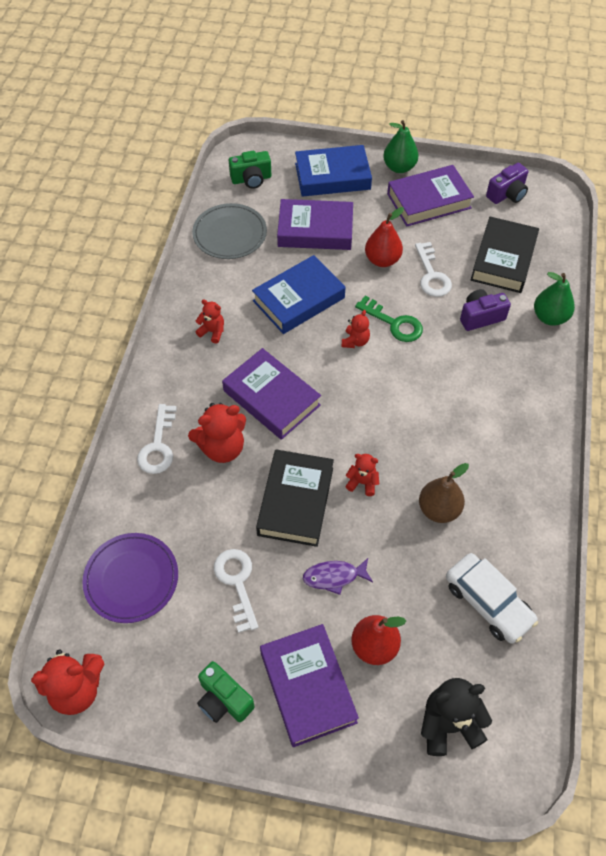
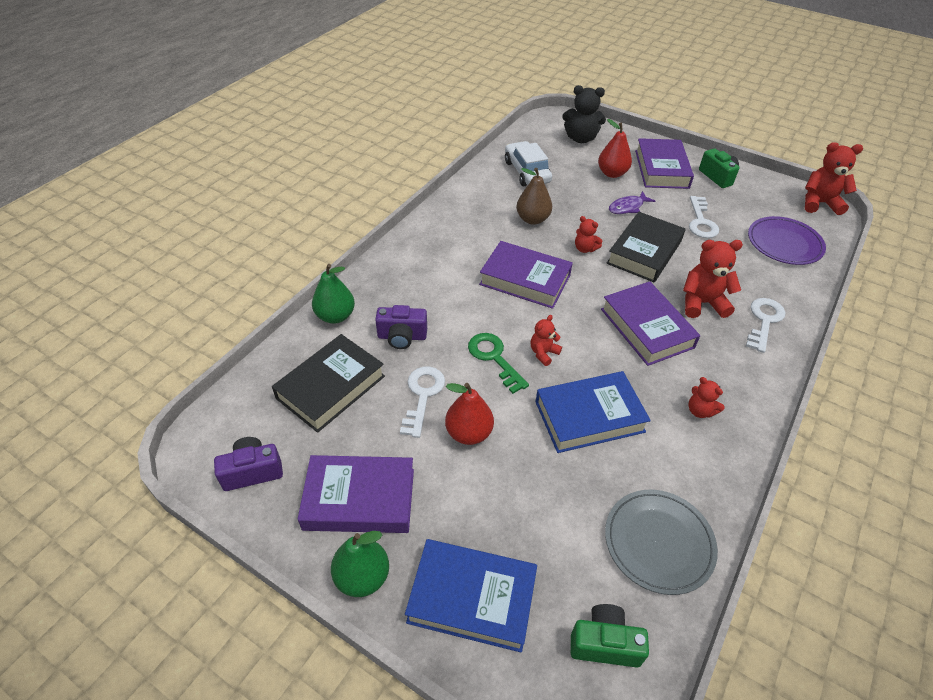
camera: 160 degrees left, 10 degrees down
(315, 230) = (535, 506): purple book -> purple book (525, 280)
(334, 577) = (627, 207): purple fish -> purple fish turned 135 degrees clockwise

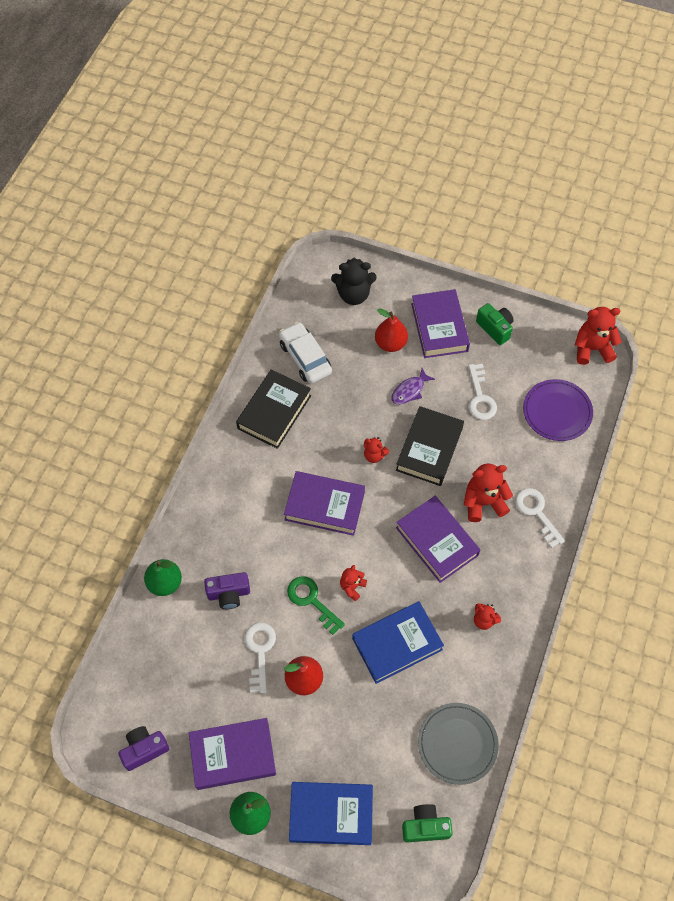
camera: 10 degrees left, 15 degrees up
(331, 387) = (182, 658): black book -> black book (274, 412)
(532, 219) = (320, 425): brown pear -> none
(764, 321) = (536, 513): white key -> white key turned 45 degrees counterclockwise

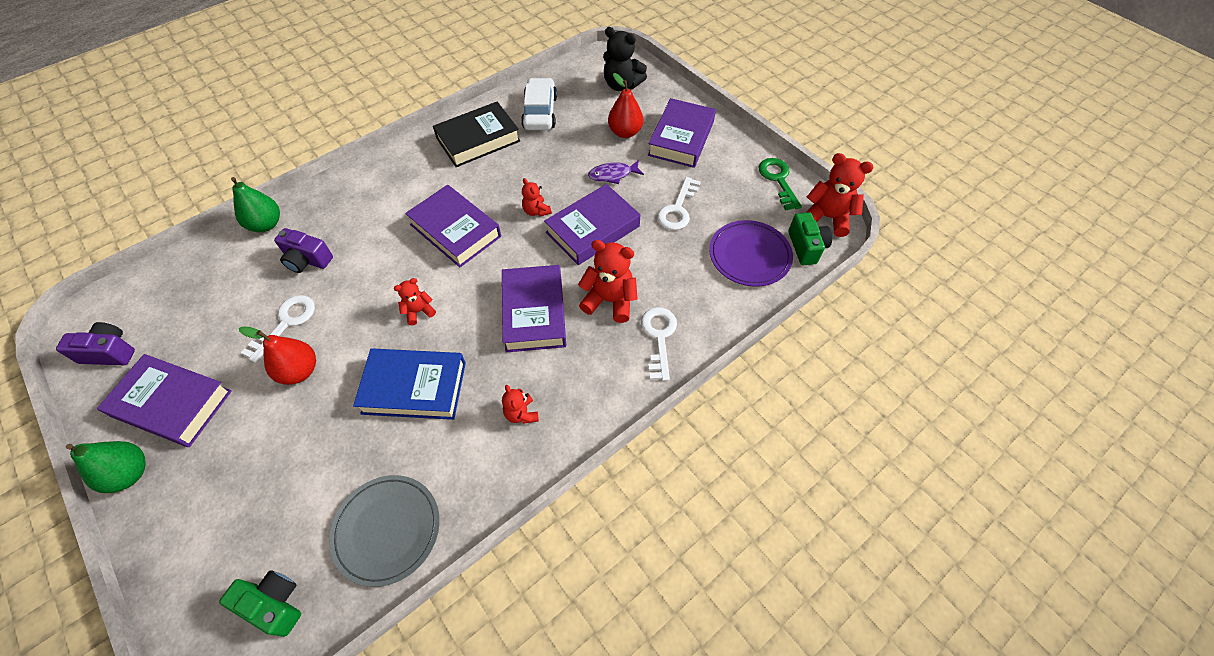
camera: 30 degrees right, 5 degrees down
(311, 601) = (371, 304): green key -> green key (778, 180)
(331, 814) = (199, 523): blue book -> none
(429, 449) = (593, 229): black book -> purple book
(495, 328) = (735, 160): green camera -> green camera (806, 247)

